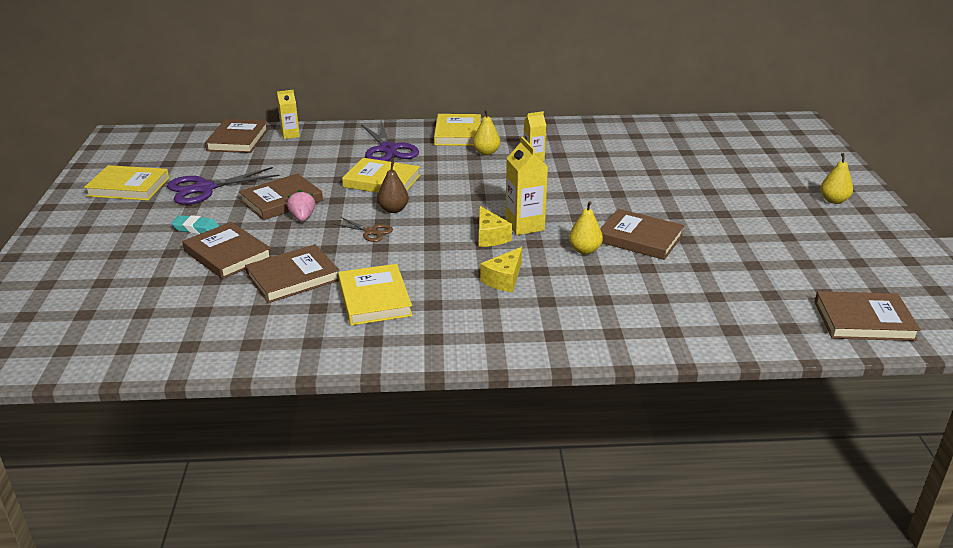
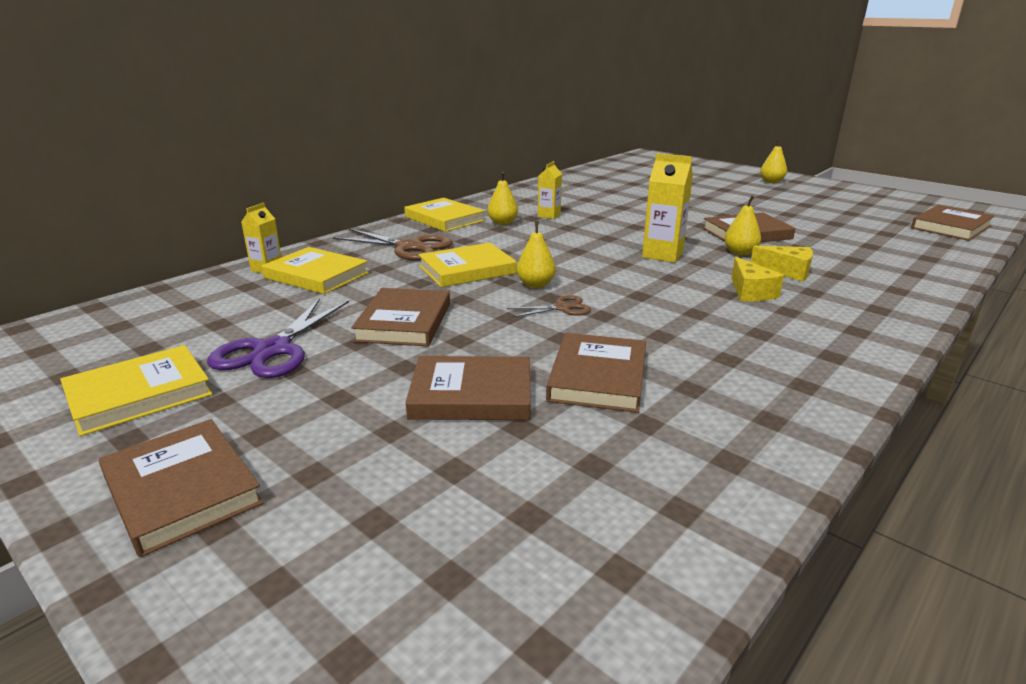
camera: 45 degrees left, 5 degrees down
(196, 228) = (362, 390): turquoise eraser -> none
(238, 140) = (204, 293): brown book -> brown book (182, 490)
(302, 217) = (466, 326): pink strawberry -> none
(374, 299) = (711, 354): yellow book -> yellow book (316, 275)
(388, 149) = (409, 247): purple scissors -> brown scissors
(393, 209) = (536, 285): brown pear -> yellow pear
(490, 237) = (661, 271): yellow cheese -> yellow cheese (787, 272)

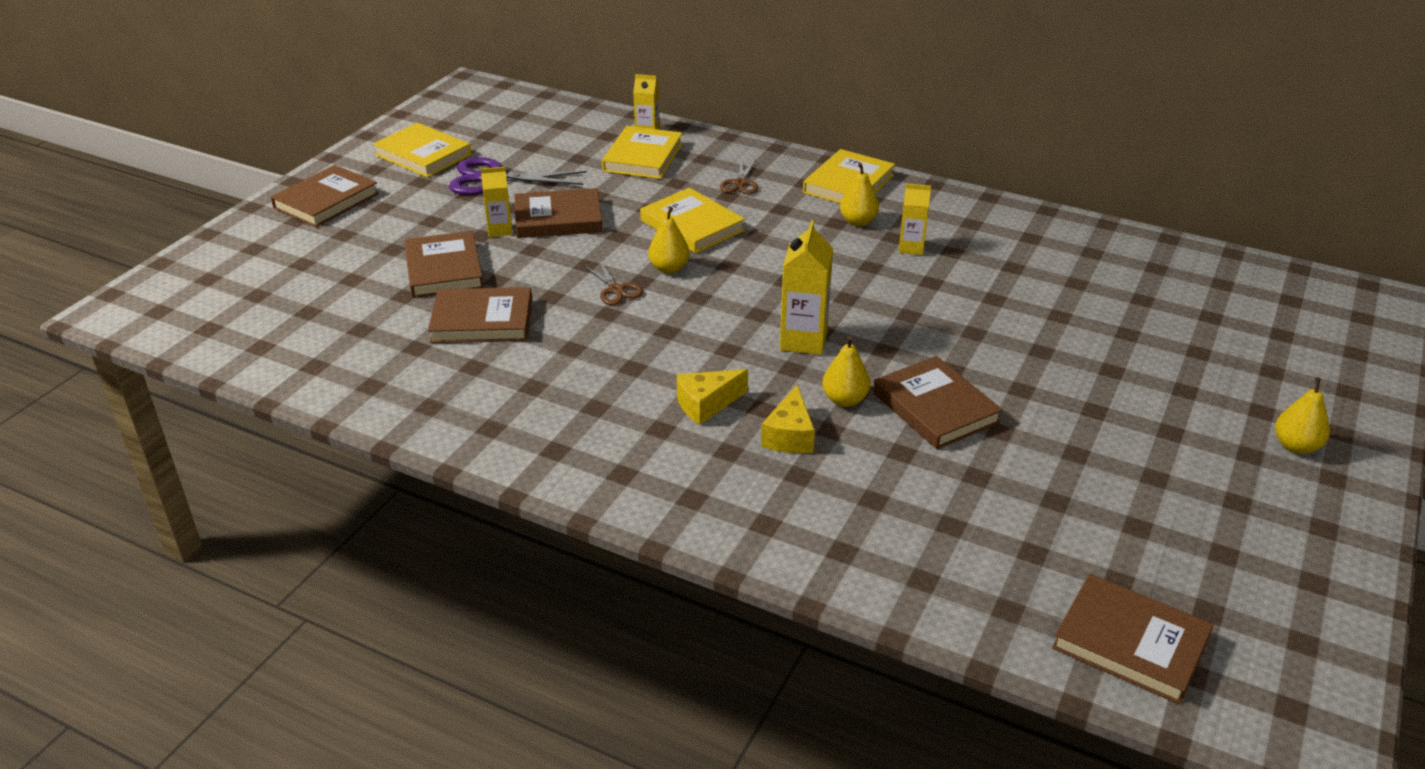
camera: 75 degrees right, 10 degrees up
(402, 354) = (500, 230): none -> yellow carton
(409, 247) = (740, 183): brown scissors -> brown scissors, size x0.53

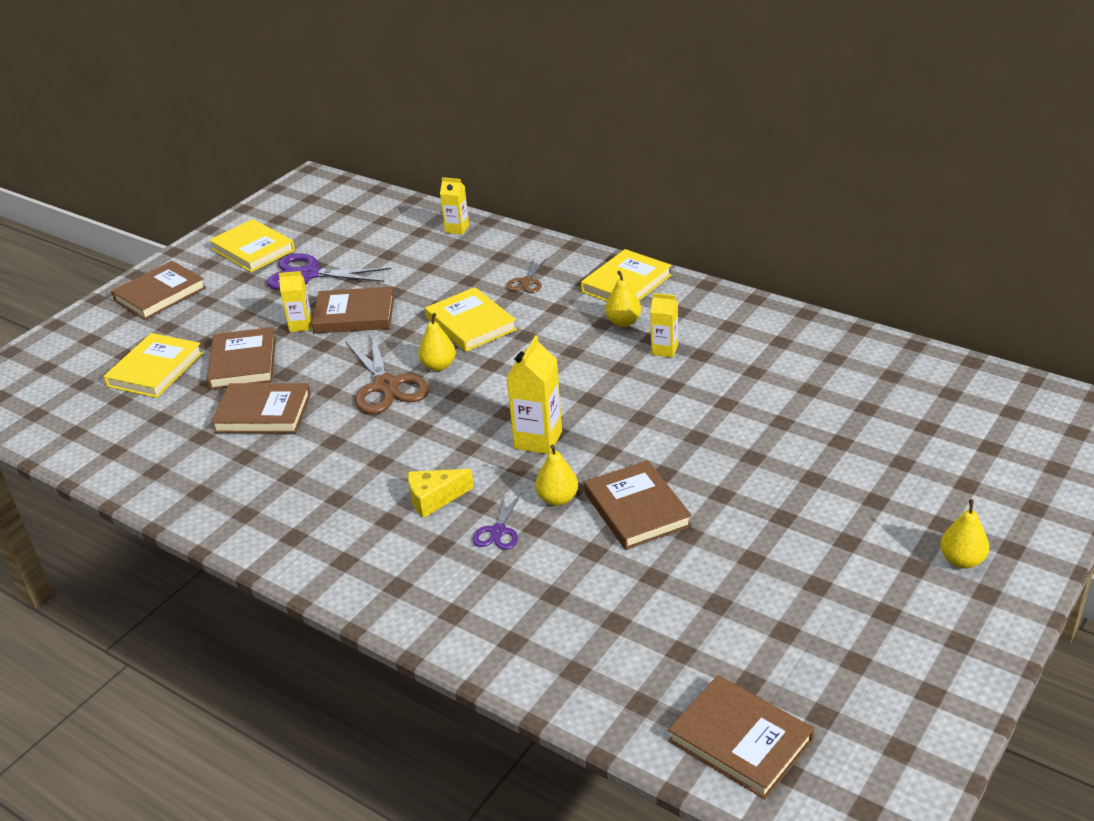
camera: 10 degrees right, 0 degrees up
(616, 290) = (386, 386): brown scissors -> brown scissors, size x1.88
(643, 157) = (446, 254): yellow book -> yellow book (155, 370)
(789, 435) = (498, 531): yellow cheese -> purple scissors

